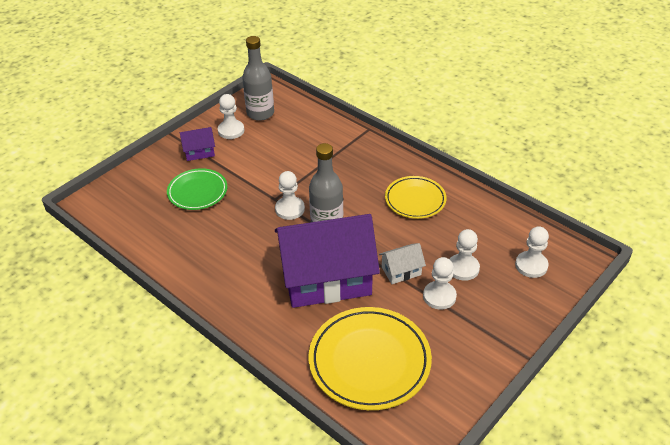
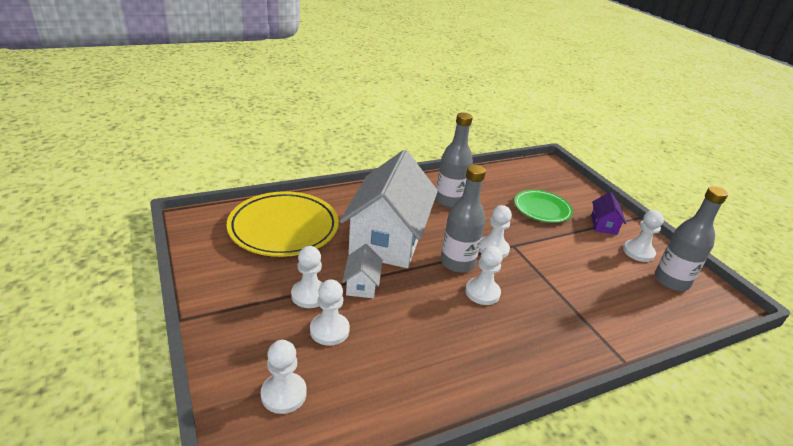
camera: 110 degrees right, 10 degrees down
(226, 257) = (449, 200): none -> grey bottle
(326, 279) = (388, 238): purple house -> white house
(353, 202) = (482, 292): none -> white pawn
(415, 200) = (461, 343): yellow plate -> none

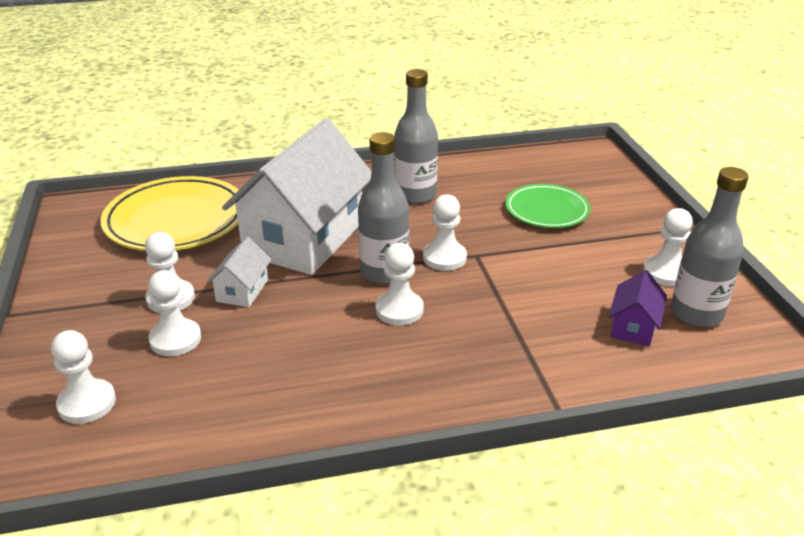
camera: 15 degrees right, 0 degrees up
(603, 225) = (632, 234): purple house -> purple house (633, 327)

